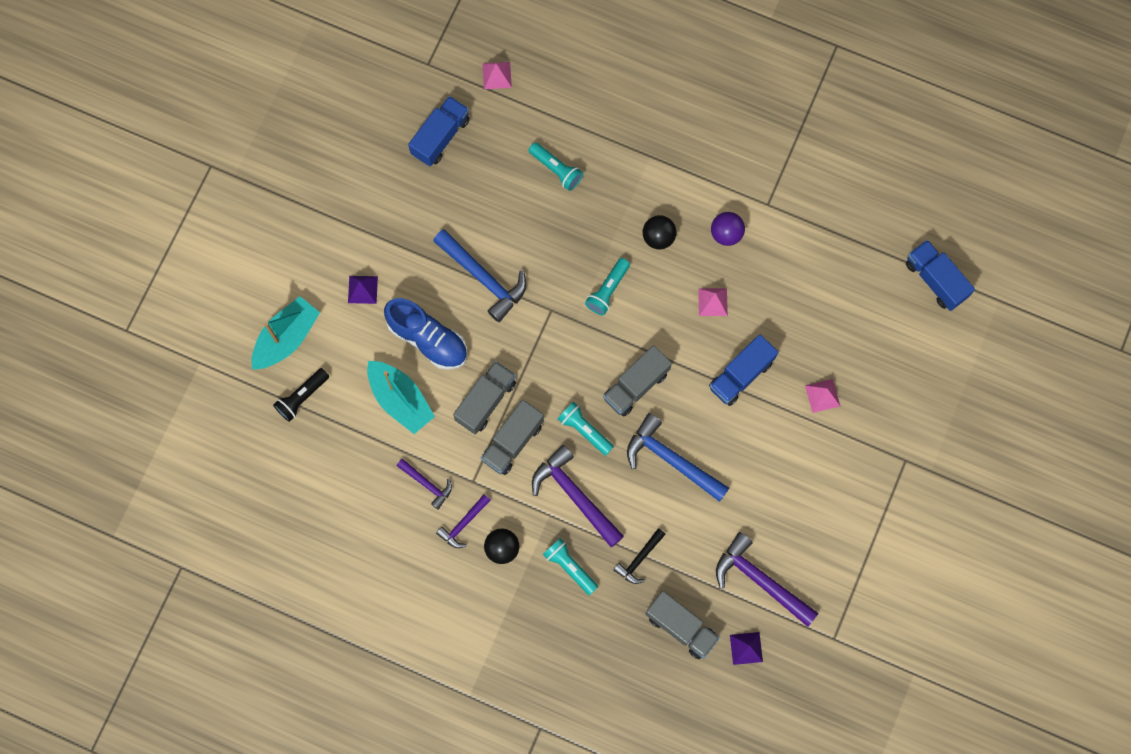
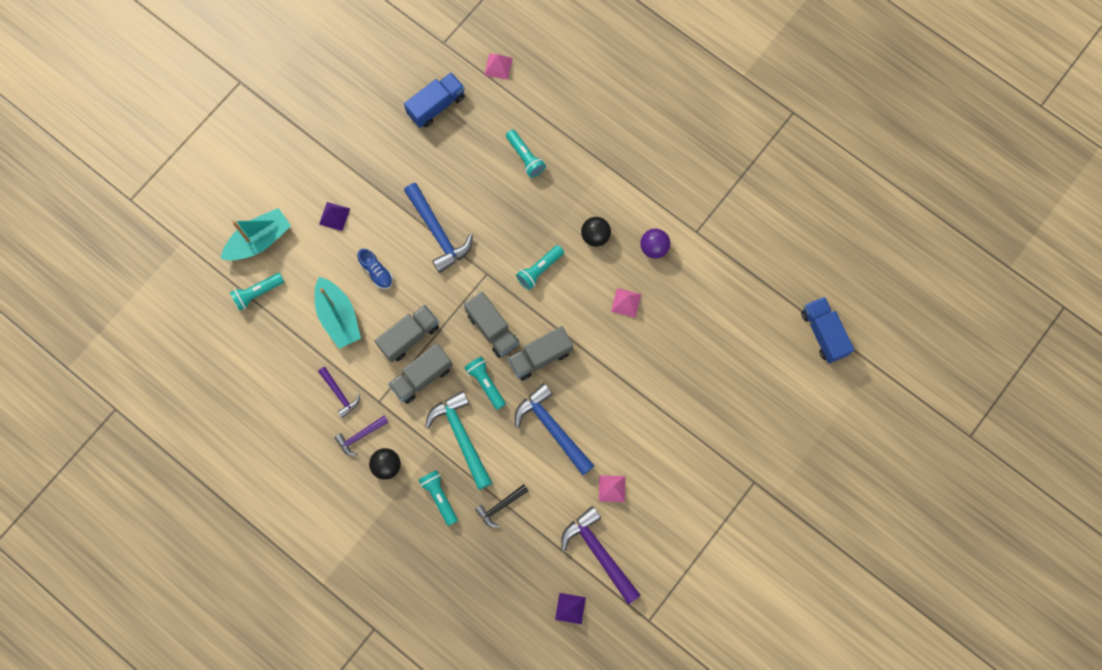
camera: 15 degrees right, 0 degrees up
(302, 397) = (257, 293): black flashlight -> turquoise flashlight
(428, 339) = (376, 272): blue shoe -> blue shoe, size x0.56
(574, 495) = (461, 436): purple hammer -> turquoise hammer
(681, 627) = (519, 574): grey truck -> grey truck (492, 329)
(741, 375) = (632, 371): blue truck -> none
(822, 395) = (697, 407): pink pyramid -> pink pyramid (612, 488)

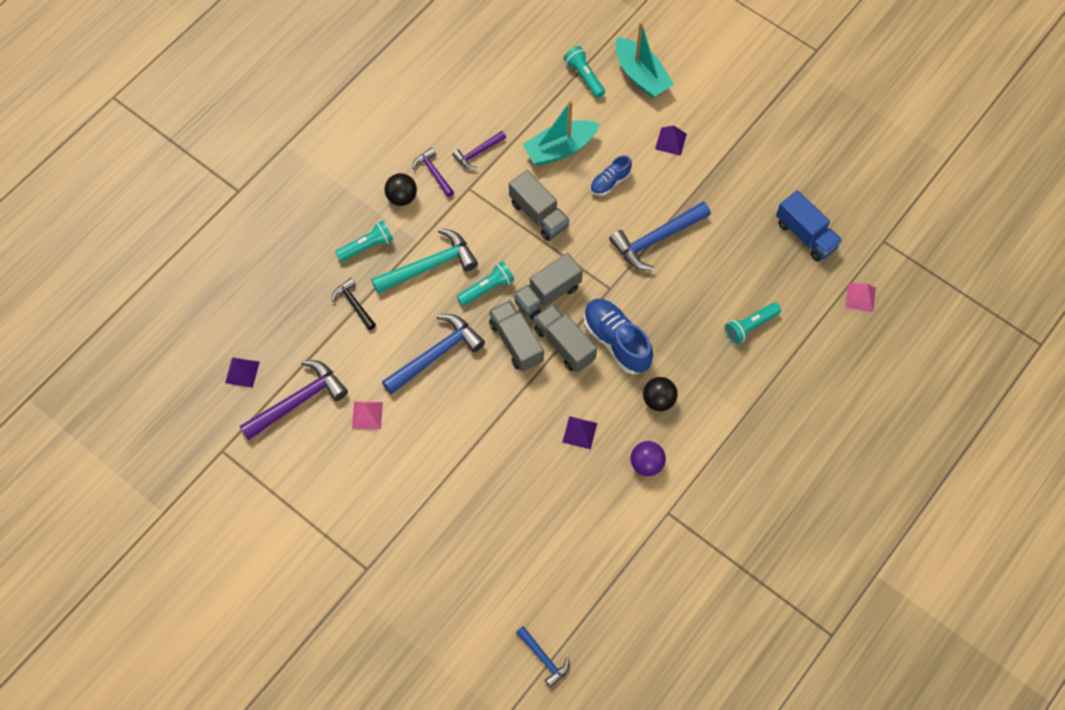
camera: 90 degrees right, 10 degrees down
(422, 377) = (494, 227): grey truck -> grey truck (564, 344)
(539, 270) = (616, 341): turquoise flashlight -> blue shoe
(626, 302) = (580, 432): pink pyramid -> purple pyramid
(823, 333) = (544, 658): blue truck -> blue hammer

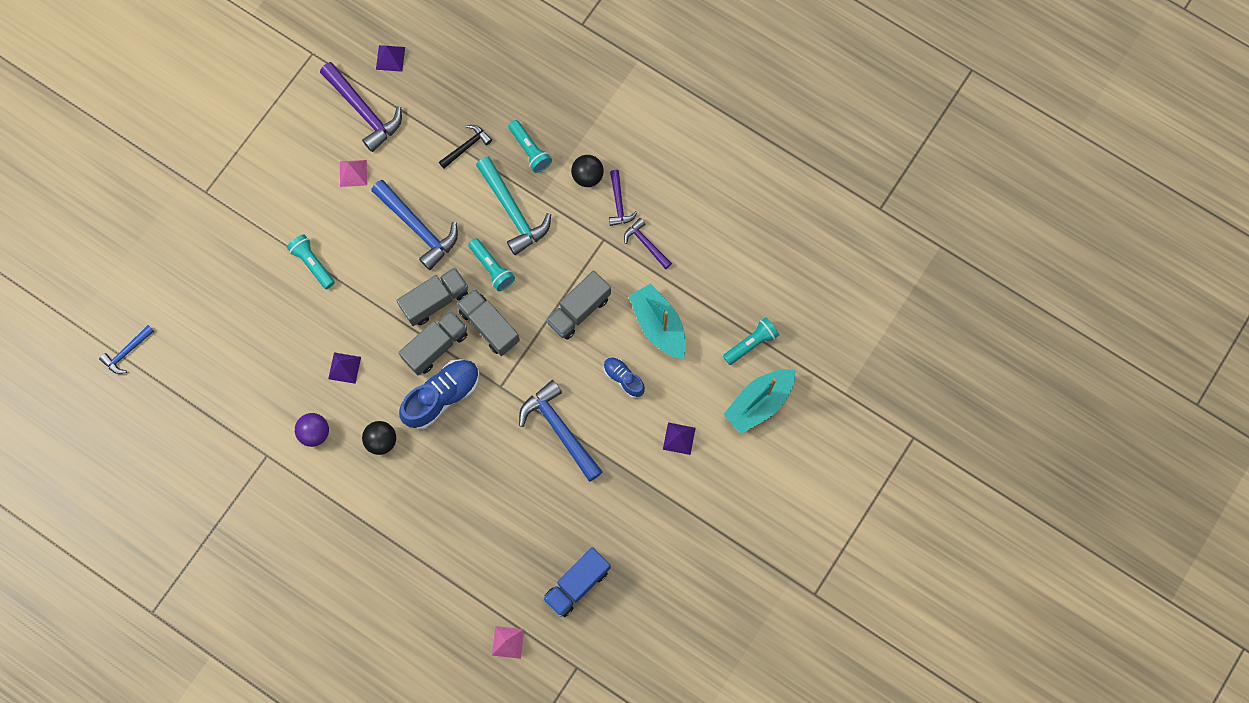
camera: 85 degrees right, 10 degrees up
(433, 172) = (619, 203): purple hammer -> purple hammer turned 120 degrees clockwise
(750, 326) = (467, 528): turquoise flashlight -> turquoise flashlight (313, 263)

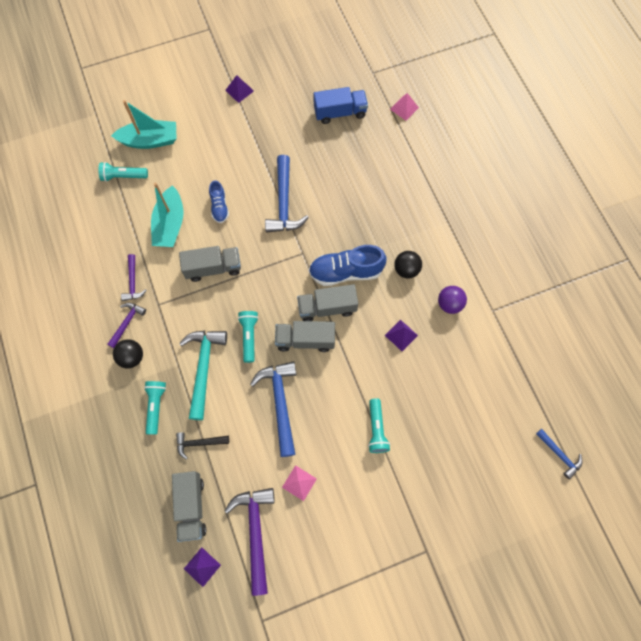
camera: 145 degrees left, 5 degrees down
(127, 352) = (559, 455): blue hammer -> blue hammer turned 60 degrees clockwise
(489, 326) = (281, 297): grey truck -> grey truck (191, 506)
(679, 438) = (215, 151): purple pyramid -> purple pyramid (239, 90)

